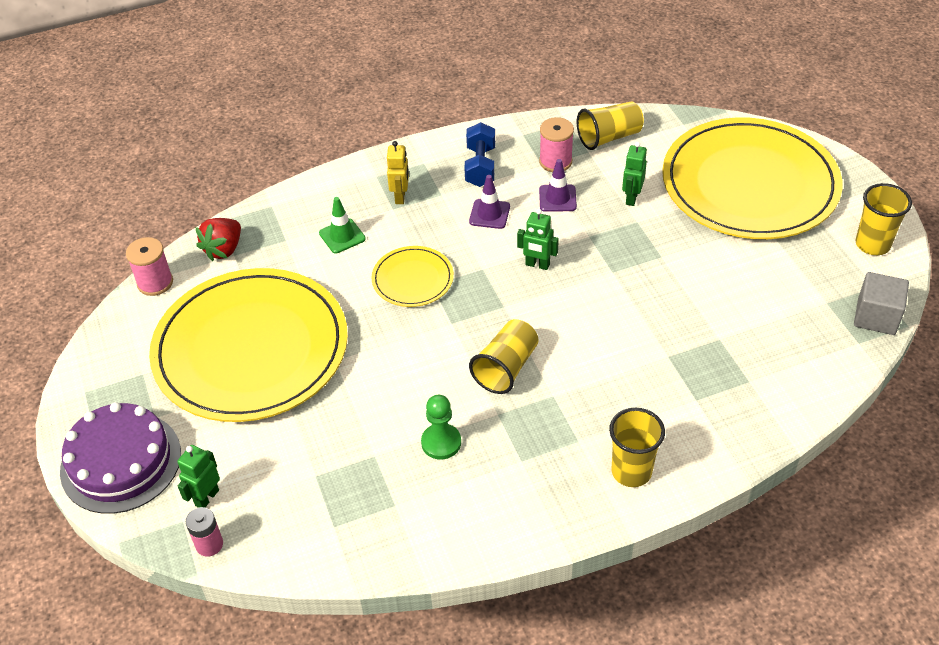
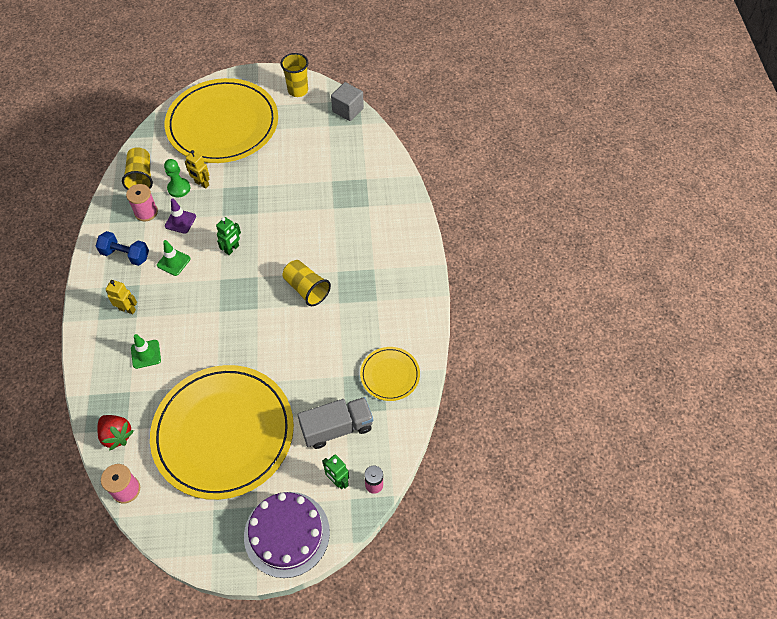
camera: 75 degrees left, 10 degrees up
(288, 473) = (337, 428): none -> grey truck
(412, 279) = (209, 320): yellow plate -> yellow plate (390, 375)
(441, 442) = (347, 337): green pawn -> green pawn (179, 188)
(489, 214) = (173, 262): purple traffic cone -> green traffic cone
(631, 198) = (202, 184): green robot -> yellow robot
(631, 471) = (403, 251): yellow cup -> none

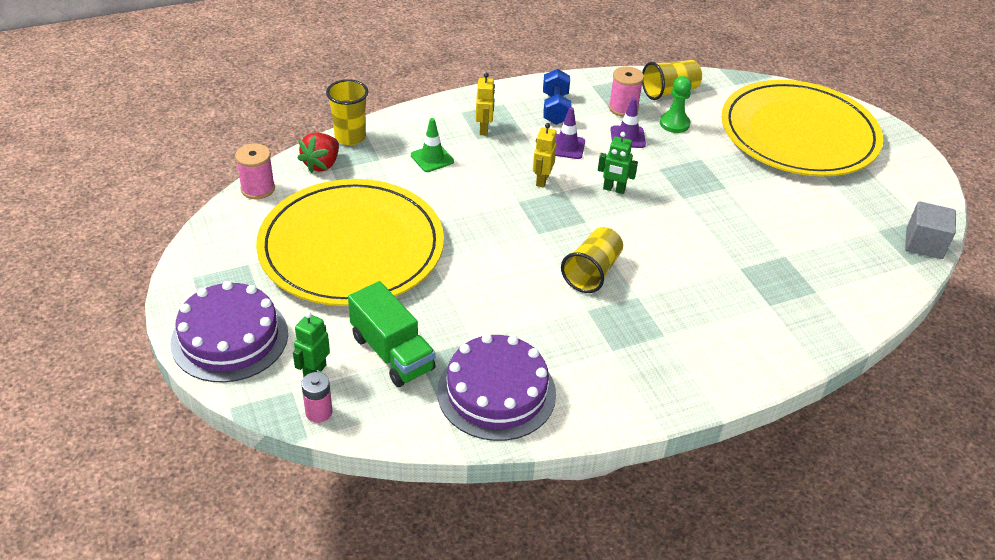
camera: 70 degrees right, 15 degrees down
(173, 262) = (567, 147): green traffic cone -> purple traffic cone
(202, 184) = (694, 140): yellow robot -> yellow robot (542, 180)
(298, 90) = (913, 186): yellow cup -> yellow cup (350, 137)
(337, 428) = (392, 353): grey truck -> green truck
(390, 375) = (496, 392): yellow plate -> purple cake

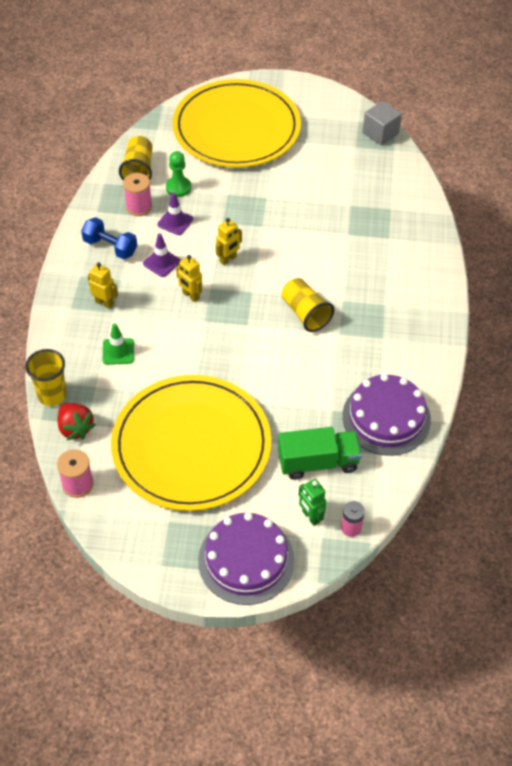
camera: 60 degrees left, 10 degrees up
(614, 189) = (228, 259): green robot -> yellow robot

